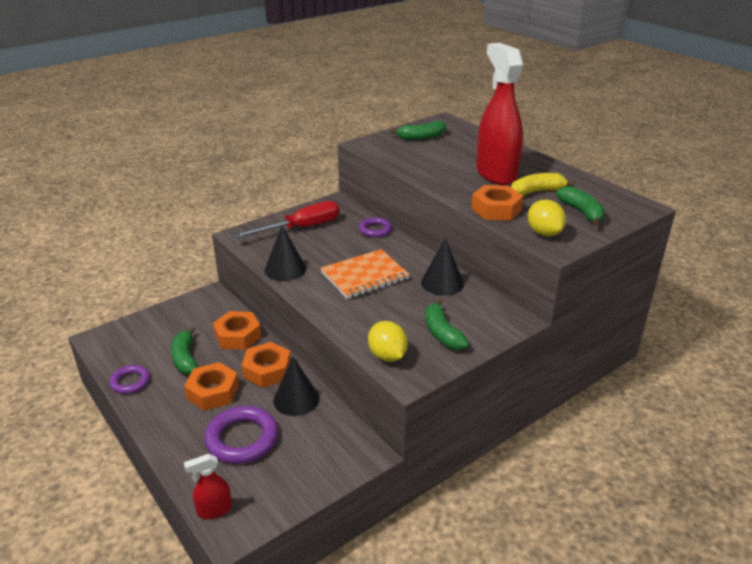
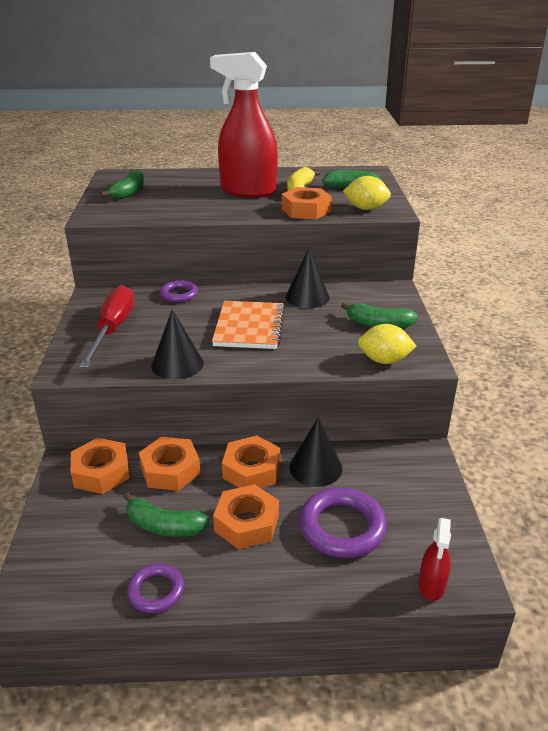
camera: 55 degrees left, 0 degrees up
(213, 311) = (101, 472): none -> orange nut

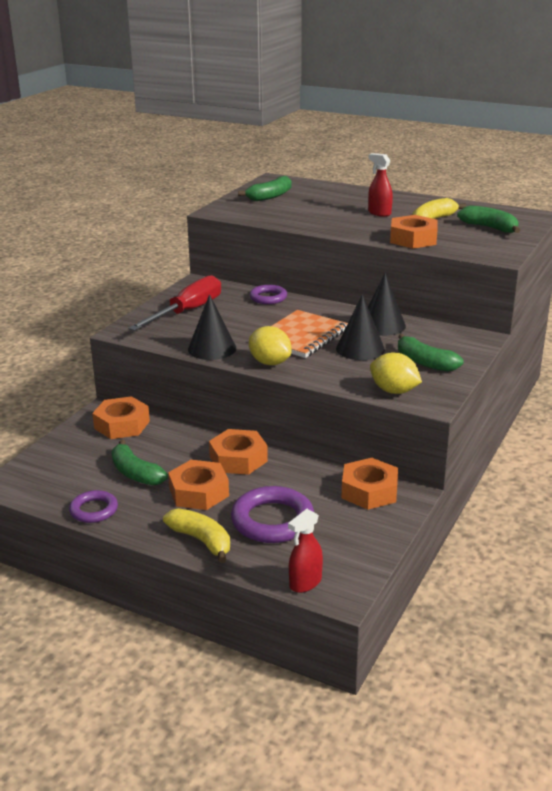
camera: 30 degrees right, 5 degrees down
(170, 470) = (174, 439): orange nut -> orange nut (369, 491)
(247, 191) = (379, 213): red spray bottle -> red spray bottle, size x0.44
(298, 580) = (201, 541): none -> yellow banana
(315, 467) = (294, 474): black cone -> black cone (360, 349)
(366, 209) = (476, 248): yellow lemon -> yellow lemon (270, 362)

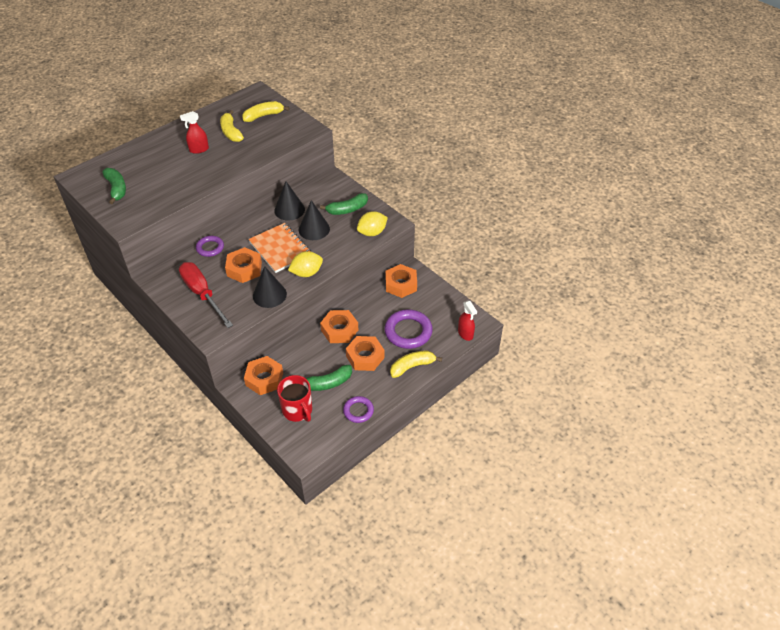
camera: 70 degrees left, 20 degrees up
(78, 461) = (297, 410): none -> red mug
(413, 239) = (257, 151): orange nut -> orange nut (244, 269)
(490, 228) = (263, 116): green banana -> yellow banana

